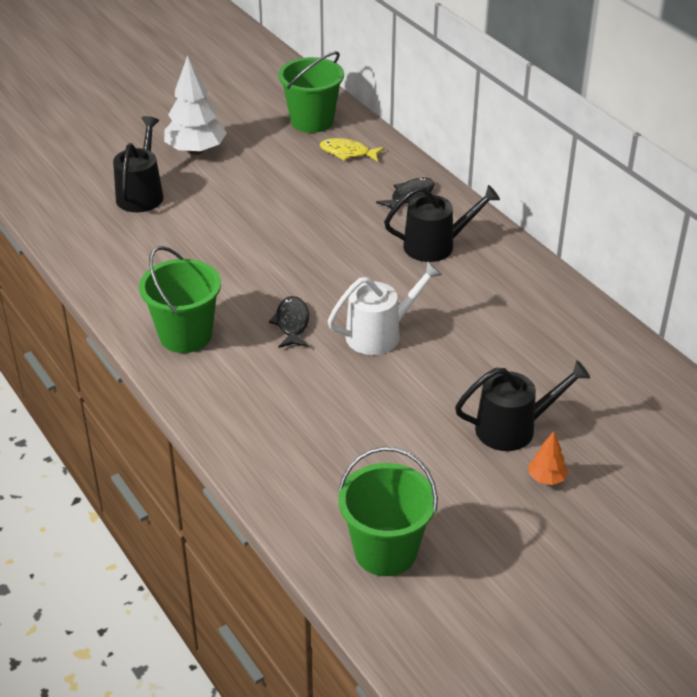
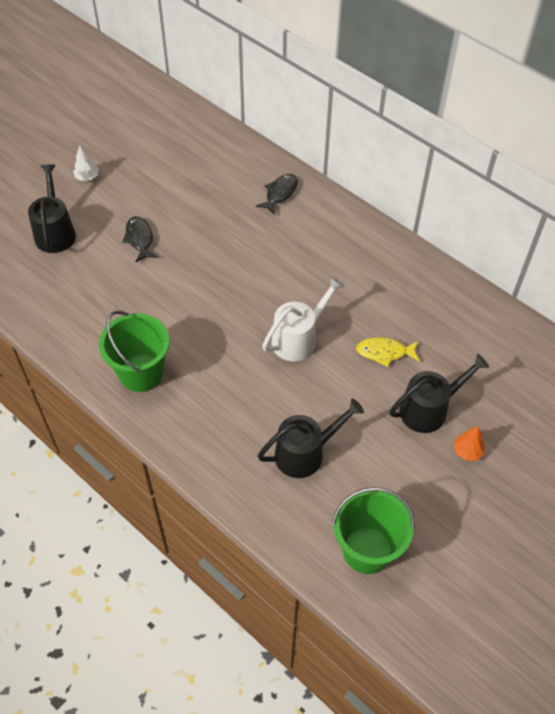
camera: 15 degrees left, 15 degrees up
(196, 150) = (87, 177): white tree -> white tree, size x0.47
(292, 323) = (225, 343): black fish -> black fish (140, 239)
(312, 121) = (175, 128): green bucket -> none
(348, 153) = (216, 157): yellow fish -> yellow fish (384, 352)
(435, 245) = (315, 240): black watering can -> black watering can (305, 453)

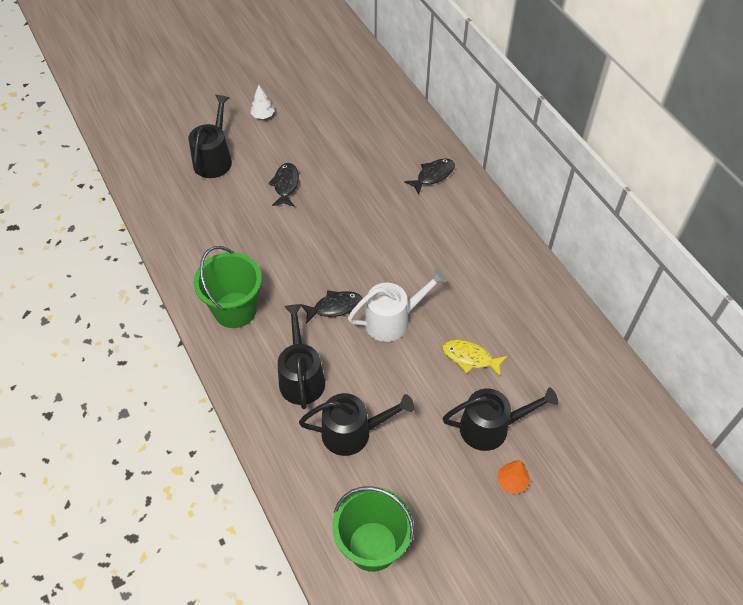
camera: 20 degrees right, 0 degrees up
(234, 417) = (301, 377): none -> black watering can
(238, 342) = (334, 307): none -> black fish

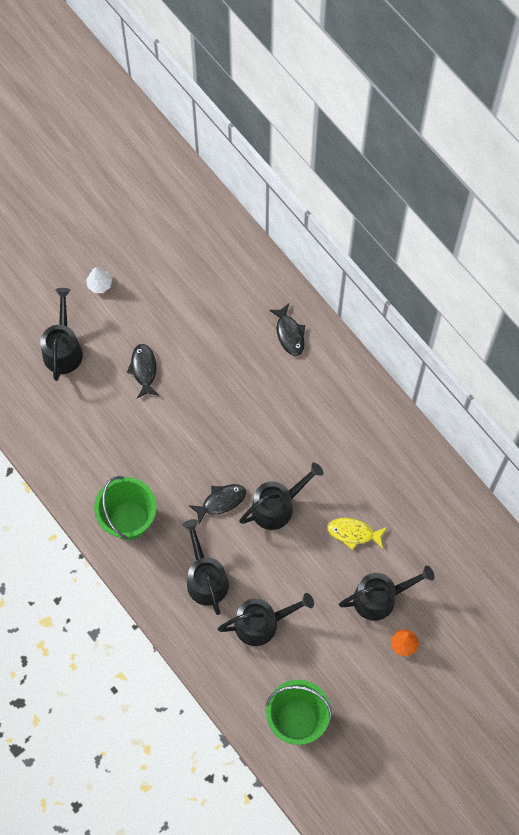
camera: 10 degrees left, 15 degrees up
(392, 320) = (277, 506): white watering can -> black watering can
(433, 176) = (289, 333): black fish -> black fish turned 120 degrees clockwise

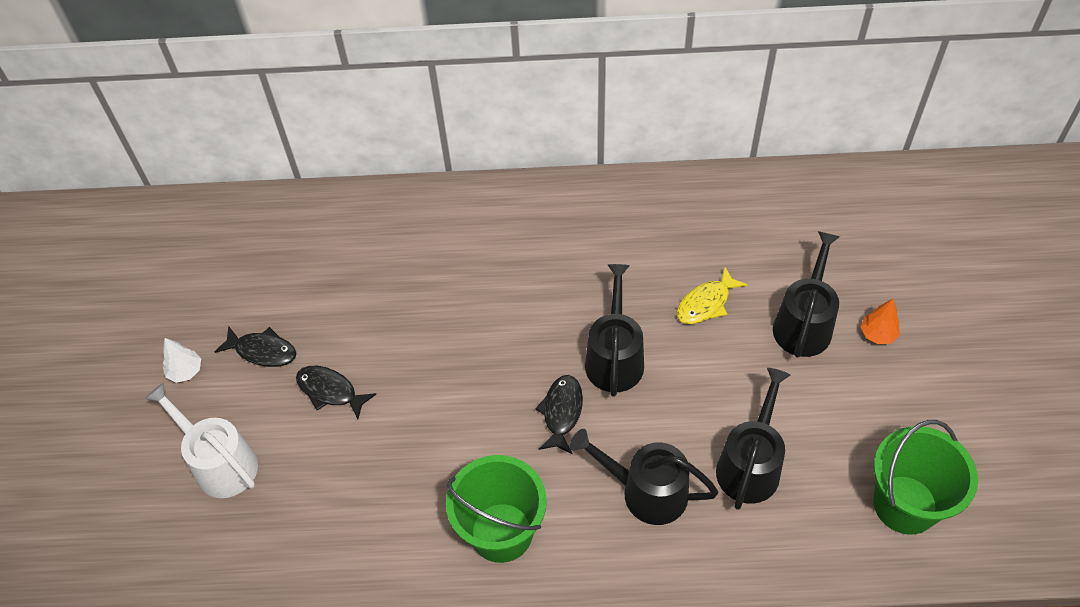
camera: 50 degrees left, 15 degrees down
(63, 349) = (220, 463): black watering can -> white watering can
(289, 333) = (425, 224): black fish -> black fish (262, 351)

